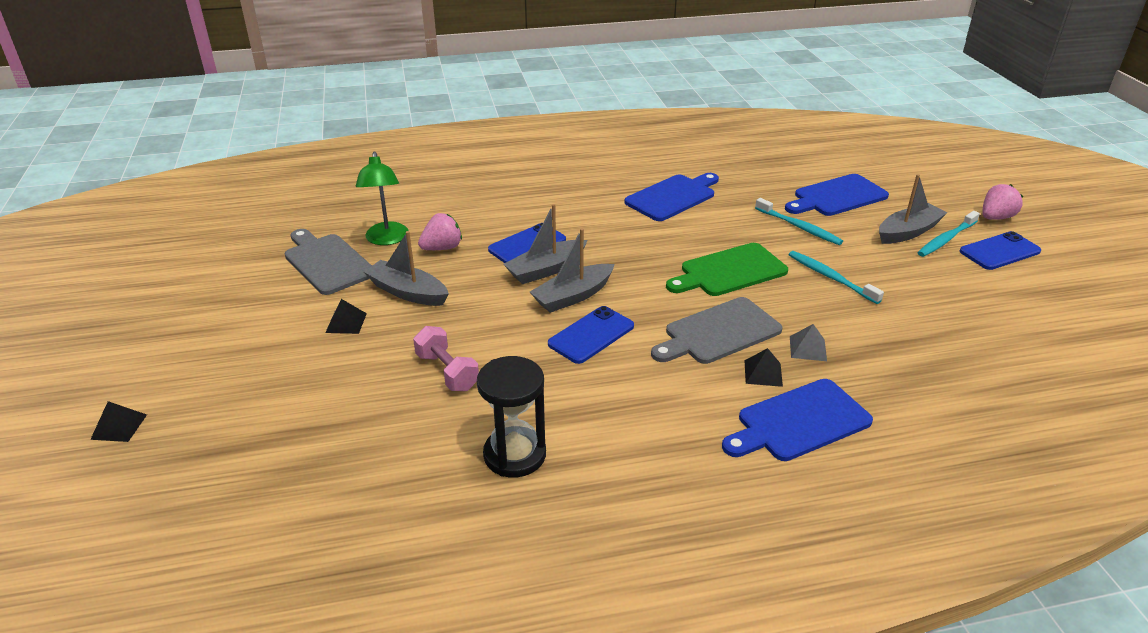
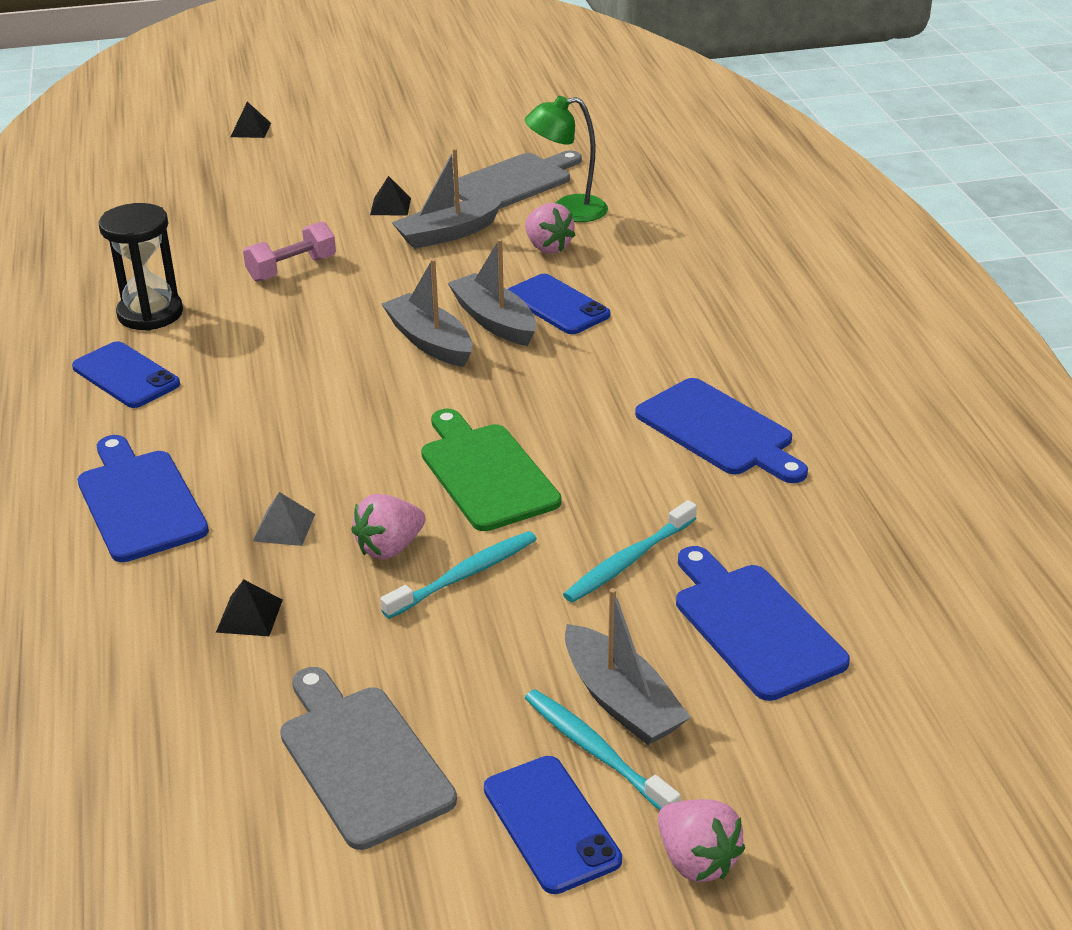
camera: 90 degrees right, 0 degrees up
(408, 292) = (447, 234): grey boat -> grey boat turned 150 degrees counterclockwise
(591, 335) = (343, 356): blue phone -> blue phone (126, 376)
(718, 332) = (333, 452): grey cutting board -> grey cutting board (362, 759)
(763, 373) = (239, 482): black pyramid -> black pyramid (249, 615)
(814, 304) = (389, 548): none -> pink strawberry

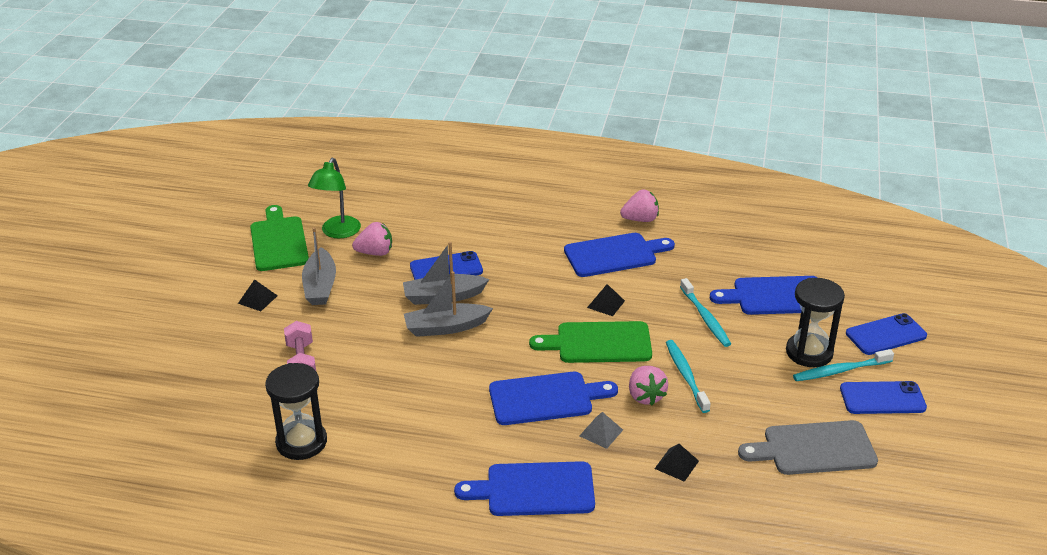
camera: 65 degrees left, 0 degrees up
(126, 376) = (377, 469): blue phone -> blue phone (886, 335)
(250, 130) = (62, 335): black pyramid -> black pyramid (606, 304)
(331, 460) = (545, 398): none -> blue cutting board
(513, 182) = (279, 241): grey cutting board -> green cutting board
(621, 701) = (809, 352): grey boat -> black hourglass
(696, 860) = (919, 363): pink strawberry -> pink strawberry (640, 219)

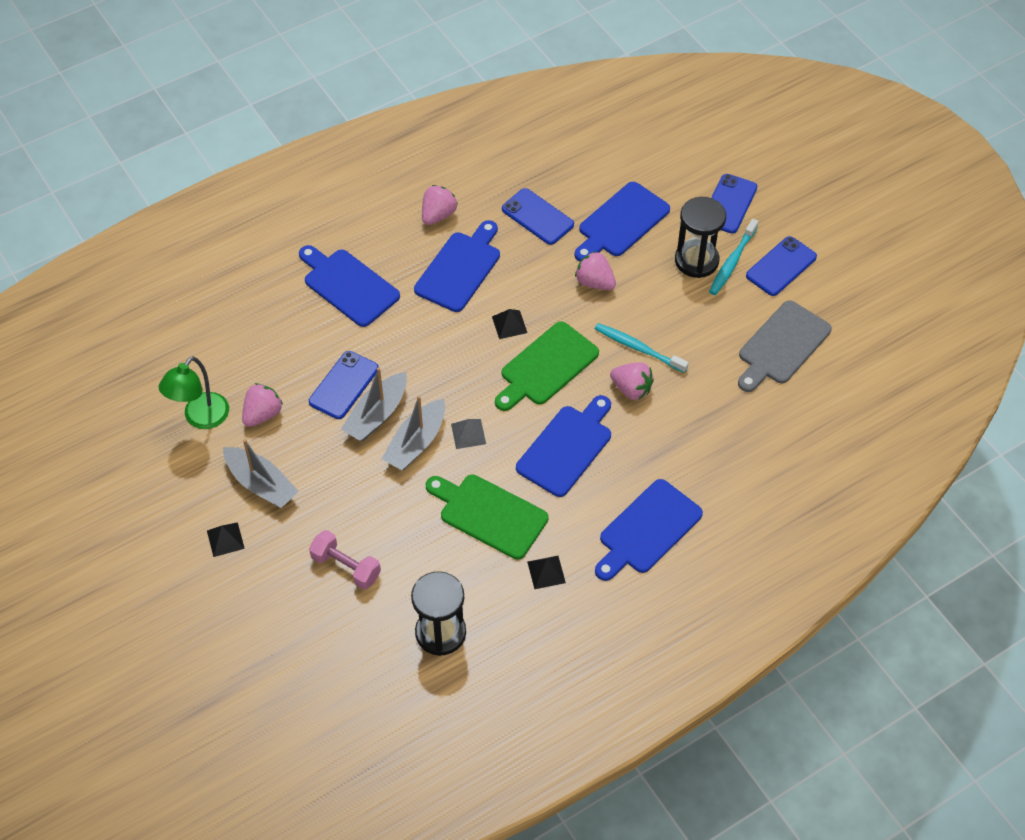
camera: 45 degrees left, 20 degrees up
(279, 241) = (160, 468): green cutting board -> green cutting board (489, 514)
(338, 232) = (200, 418): green lamp -> green lamp turned 60 degrees clockwise
(526, 221) = (348, 285): none -> blue cutting board
(601, 433) = (637, 446): grey pyramid -> grey pyramid (468, 434)
(676, 464) = (713, 431): black pyramid -> black pyramid (546, 572)
(705, 318) = (594, 282): turquoise toothbrush -> pink strawberry
(713, 258) = (537, 217): none -> blue phone

